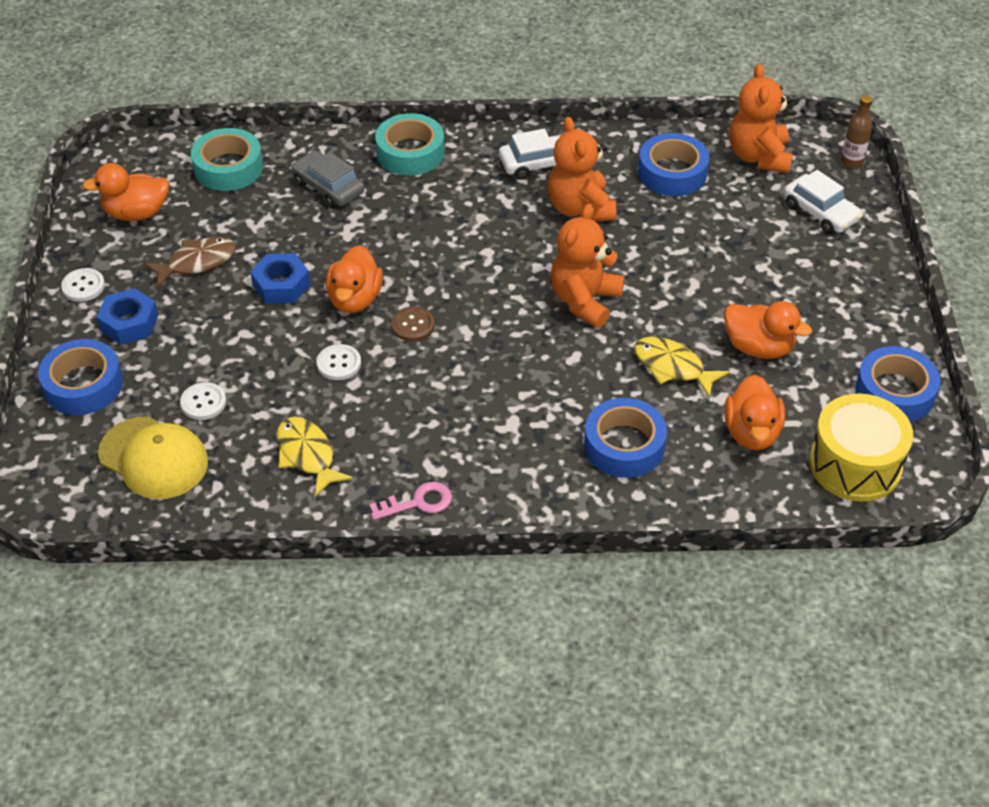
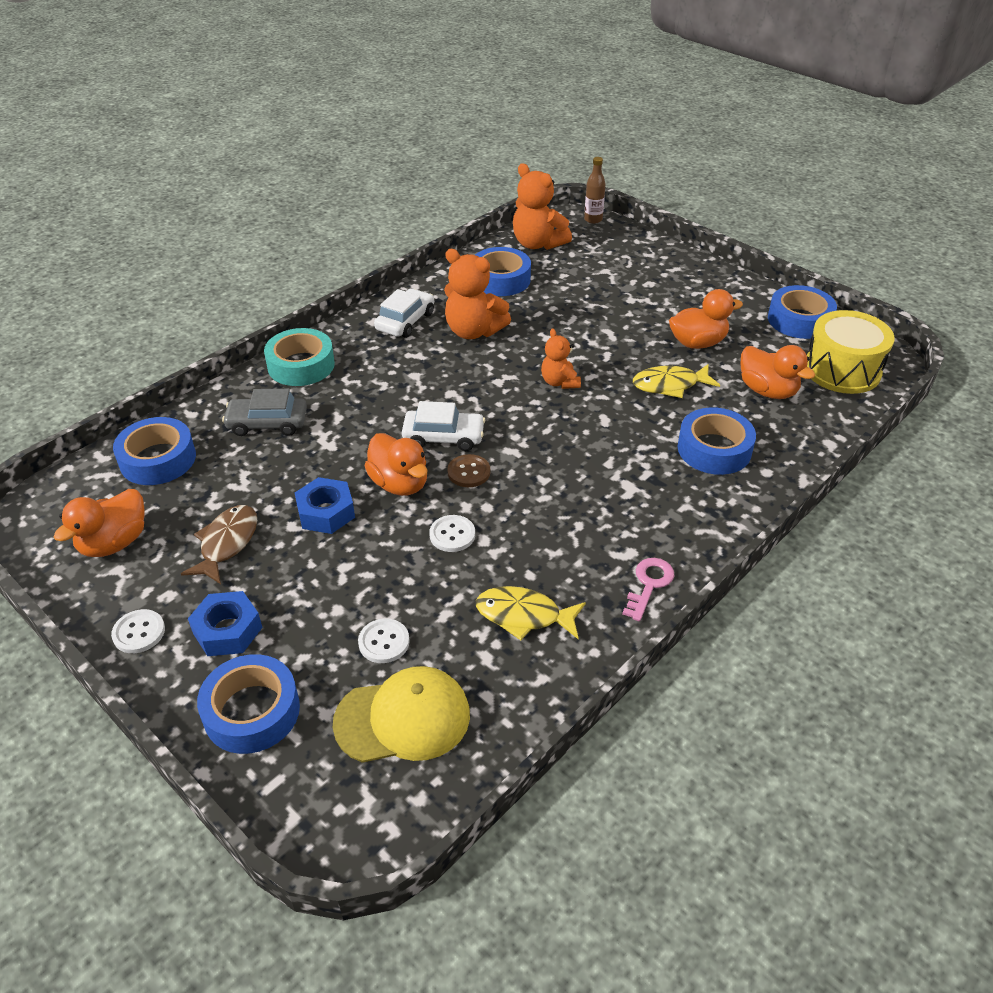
camera: 45 degrees left, 5 degrees down
(228, 167) = (158, 459): turquoise tape -> blue tape
(584, 301) = (559, 382): orange teddy bear -> orange teddy bear, size x0.59
(820, 212) = (617, 253): white car -> white car (443, 437)

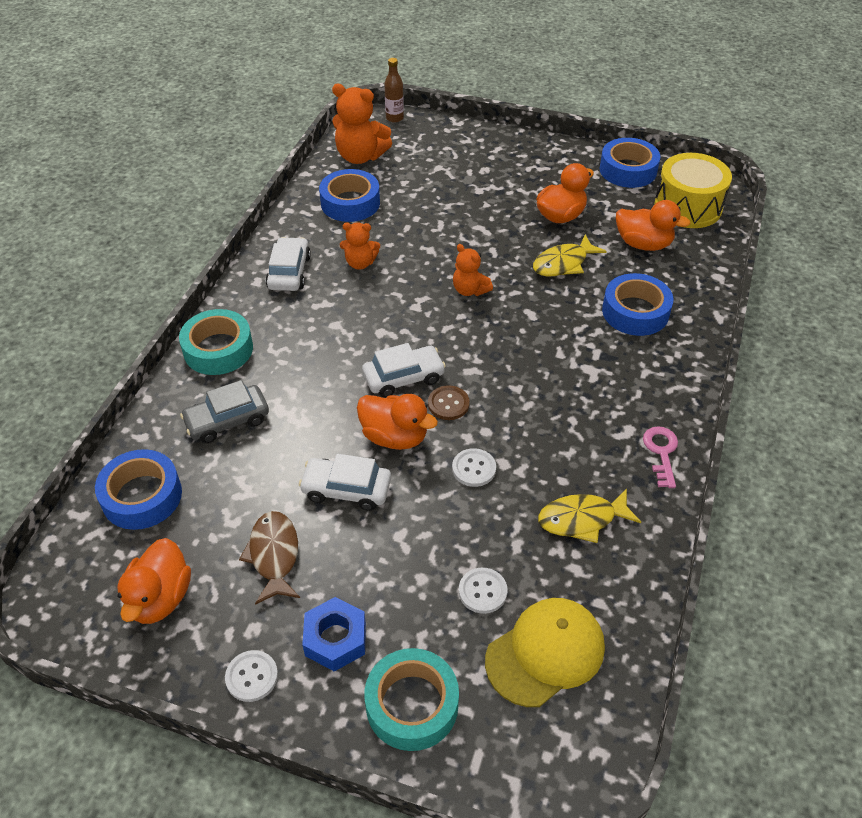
camera: 25 degrees left, 5 degrees up
(252, 711) = (412, 705): blue tape -> turquoise tape
(326, 512) = (346, 489): blue nut -> white car
(473, 331) = (360, 263): orange teddy bear -> orange teddy bear, size x0.59

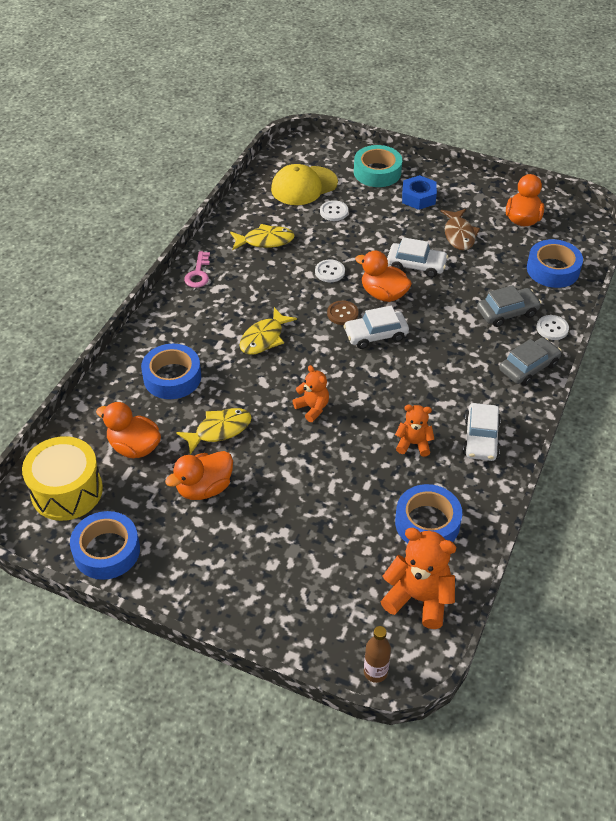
camera: 175 degrees left, 0 degrees up
(218, 349) = (528, 367): turquoise tape -> grey car
(252, 677) = (462, 186): white button -> white button (552, 328)
(543, 364) = (264, 338): none -> yellow fish

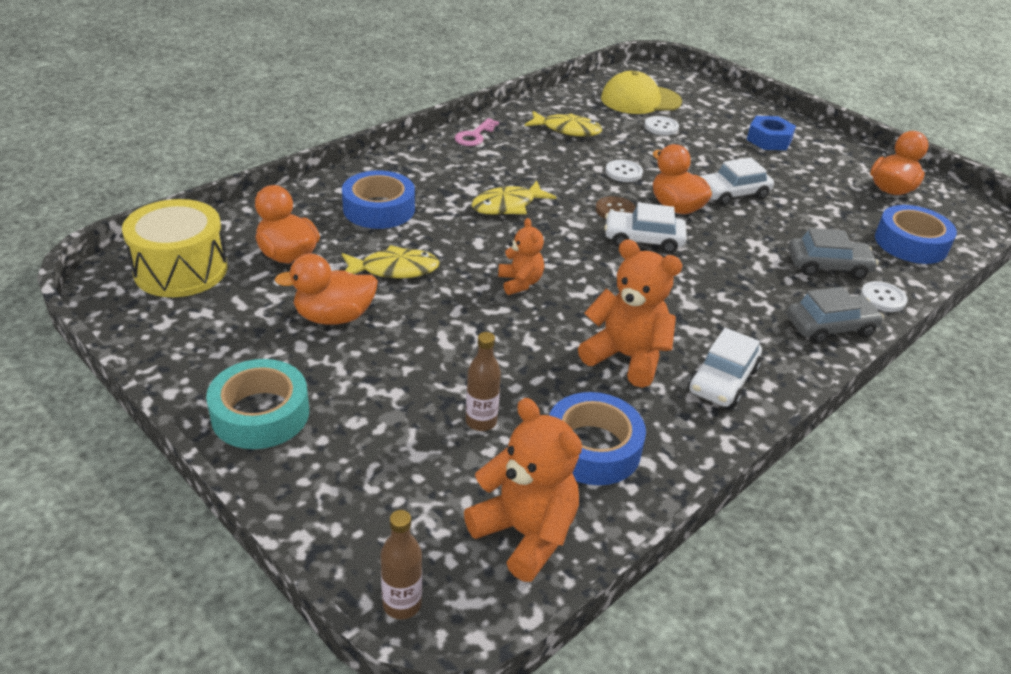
camera: 20 degrees right, 10 degrees down
(107, 551) = (173, 339): blue tape -> none
(350, 531) = (481, 421): none -> brown bottle
(377, 172) = (731, 109): turquoise tape -> turquoise tape (260, 414)
(413, 444) = (626, 357): orange teddy bear -> orange teddy bear, size x1.69
(416, 265) = (732, 194): white car -> white car turned 120 degrees clockwise
(459, 235) = (802, 182): brown fish -> none

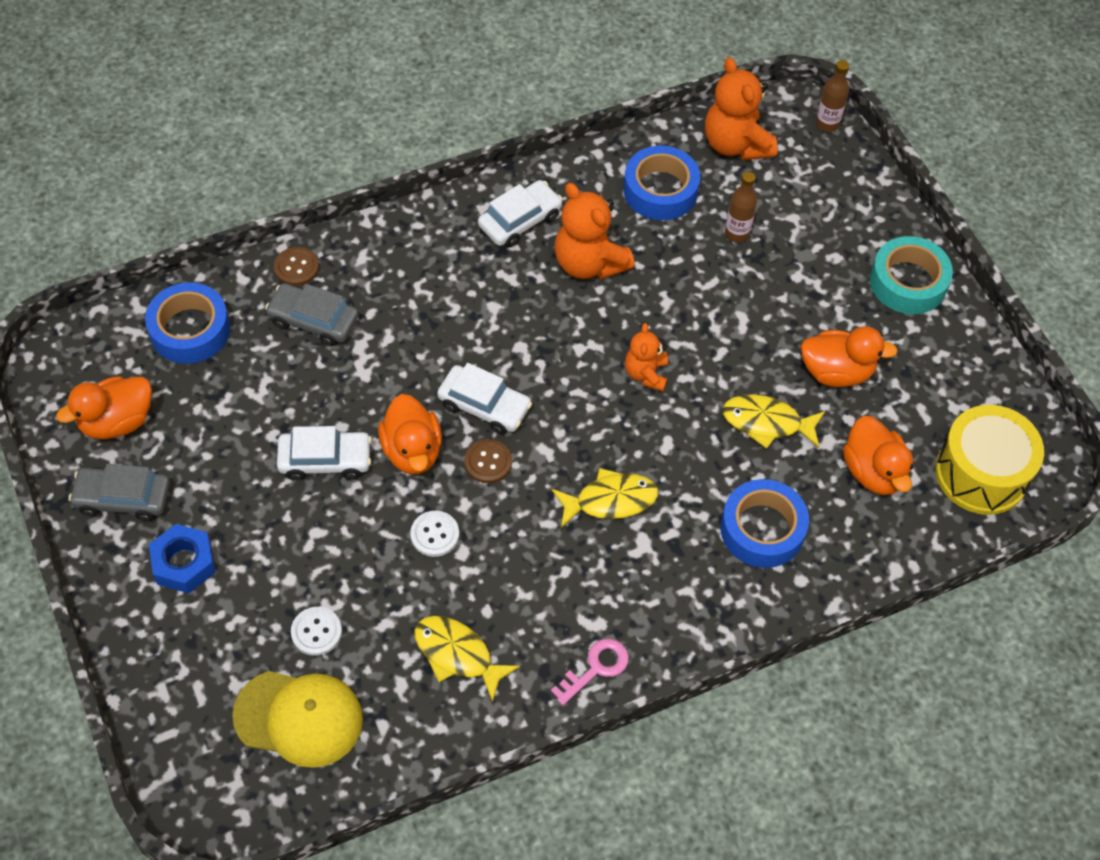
camera: 160 degrees left, 20 degrees up
(830, 327) = (379, 249): grey car -> grey car (123, 498)
(883, 298) = (296, 267): white button -> brown button

